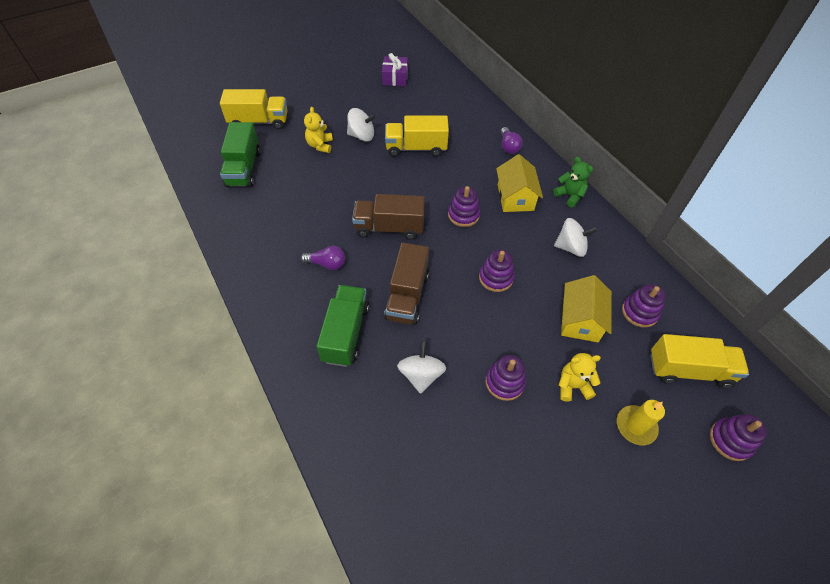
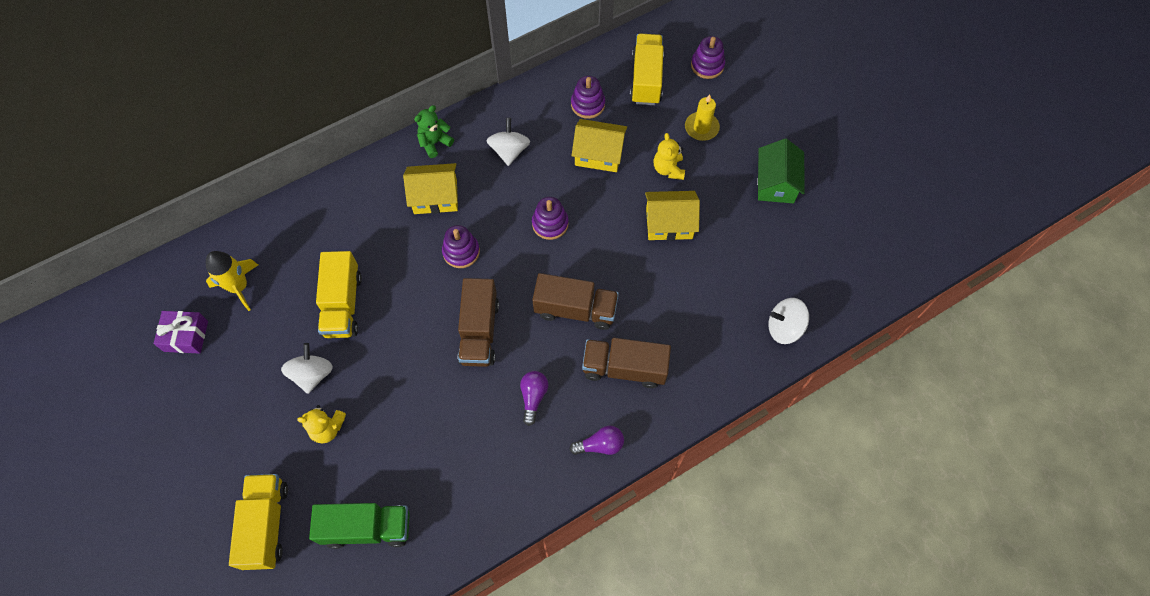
camera: 90 degrees left, 10 degrees up
(346, 333) = (624, 368): green truck -> brown truck
(421, 375) = (666, 295): white spinning top -> white spinning top (784, 327)
(431, 97) = (239, 287): none -> yellow rocket
(504, 382) = (669, 223): purple stacking toy -> yellow house
(508, 146) = (348, 198): purple light bulb -> purple light bulb (600, 445)
(572, 510) = (776, 183): none -> green house

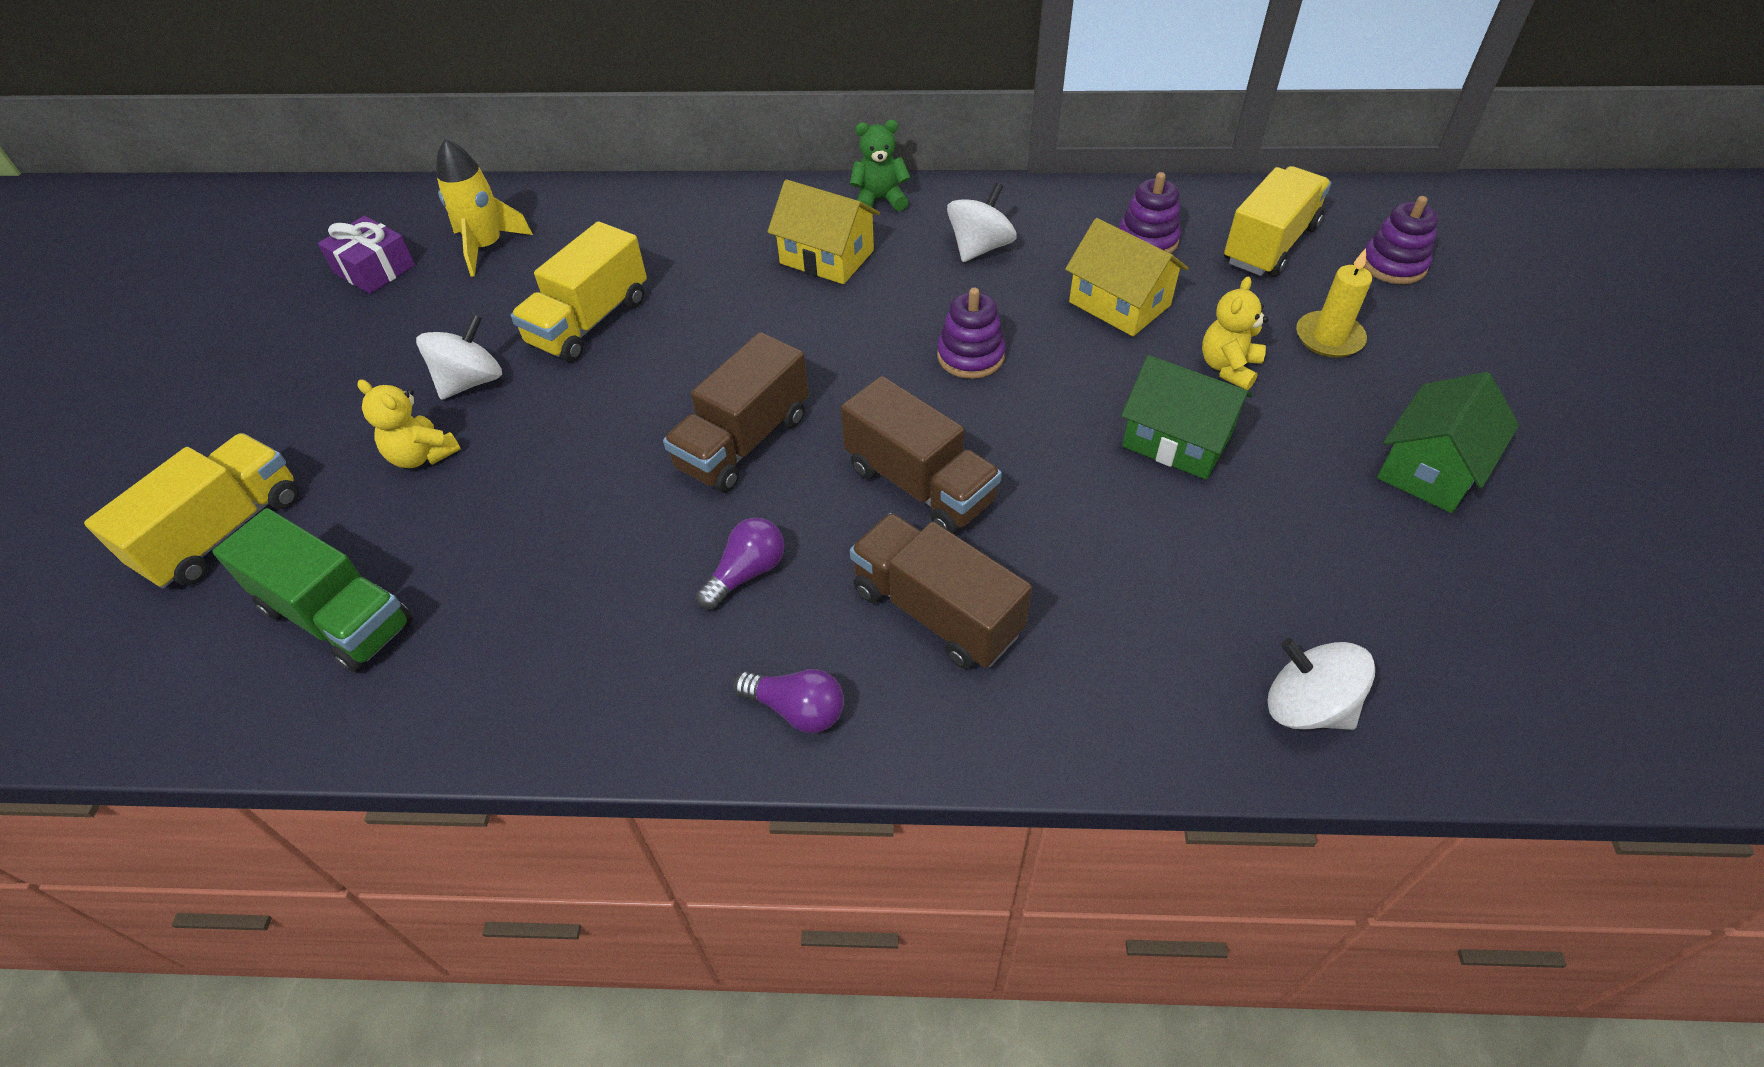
camera: 35 degrees right, 15 degrees down
(461, 252) = (806, 333): purple stacking toy -> none
(669, 223) = (1177, 440): yellow house -> green house

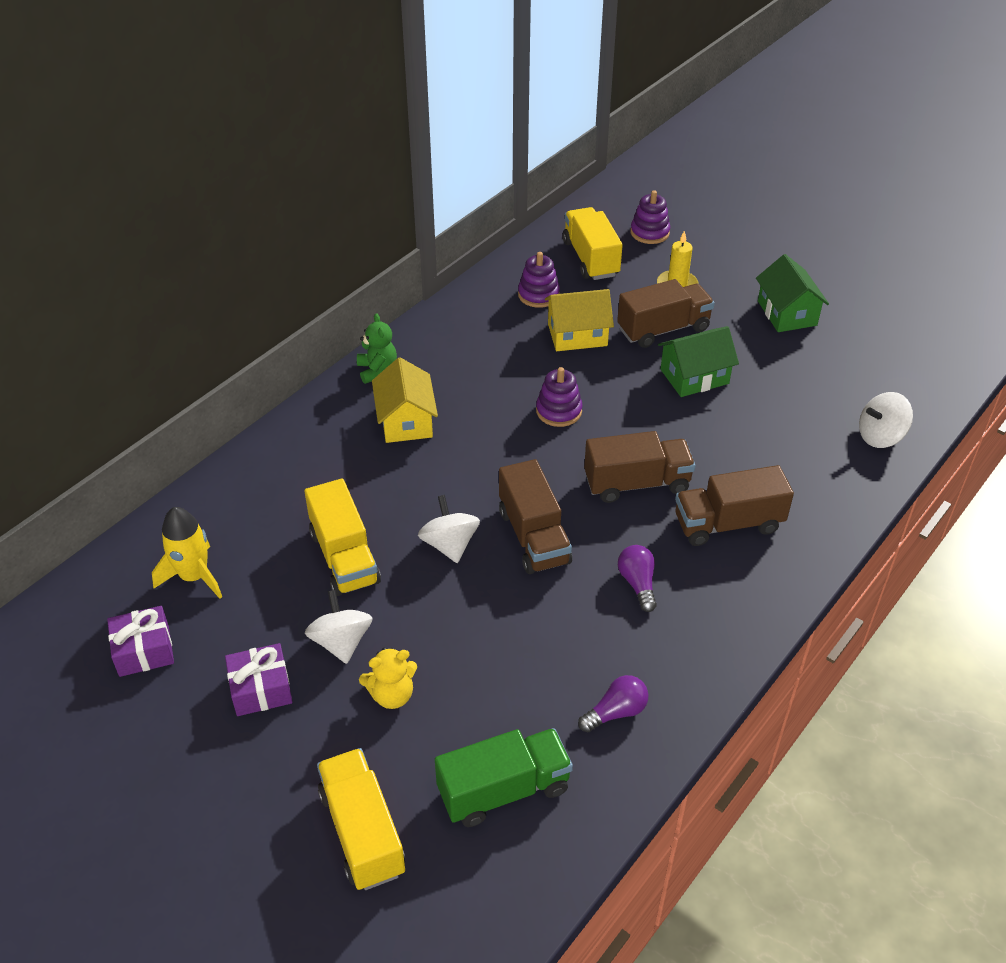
camera: 55 degrees left, 5 degrees down
(373, 362) = (261, 689): none -> purple gift
(797, 709) = (746, 608): purple light bulb -> purple light bulb (615, 712)
(827, 257) = (406, 421): yellow house -> yellow house turned 75 degrees counterclockwise
(879, 200) = (377, 370): green teddy bear -> green teddy bear turned 135 degrees clockwise
(980, 248) = (471, 356): white spinning top -> white spinning top (449, 544)
(1228, 367) = (663, 329): yellow teddy bear -> brown truck

